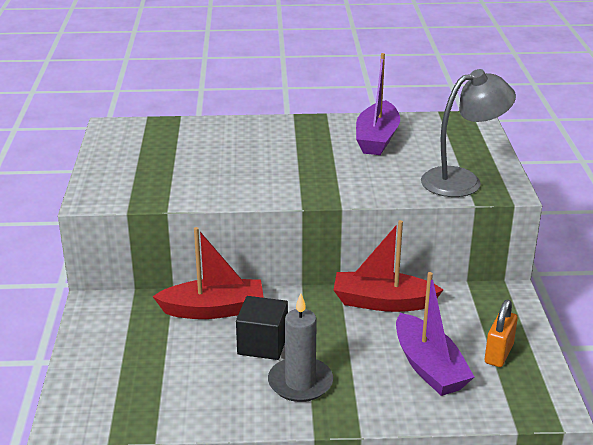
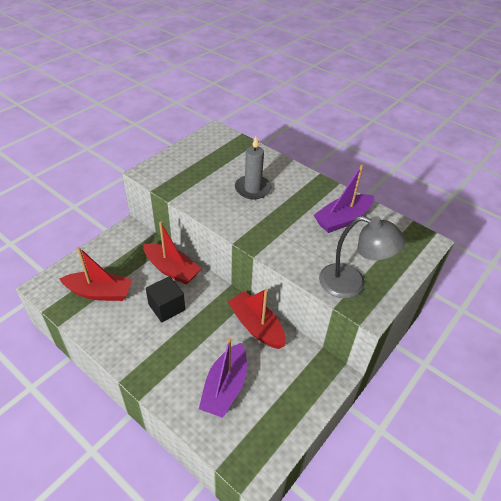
camera: 40 degrees right, 15 degrees up
(157, 380) = (100, 292): none -> red boat
(300, 382) = (154, 344): grey candle -> grey candle (252, 189)
(498, 354) = (273, 411): orange padlock -> none

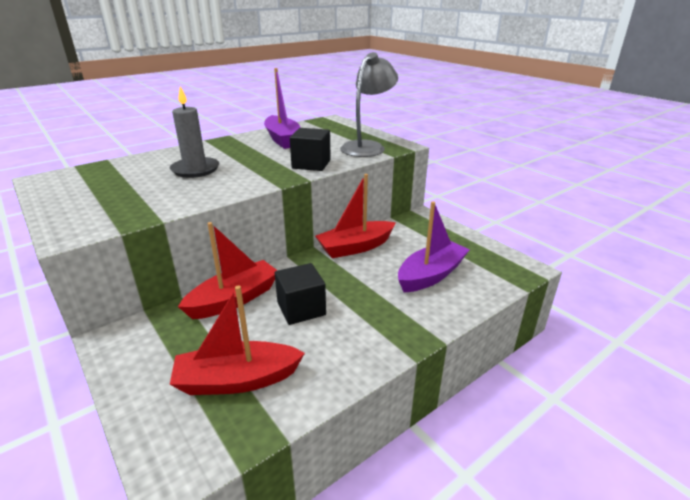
camera: 75 degrees left, 15 degrees down
(100, 292) = (237, 380): red boat -> red boat turned 120 degrees counterclockwise
(225, 387) = (431, 275): purple boat -> purple boat turned 75 degrees counterclockwise
(288, 251) = (311, 164): none -> black cube

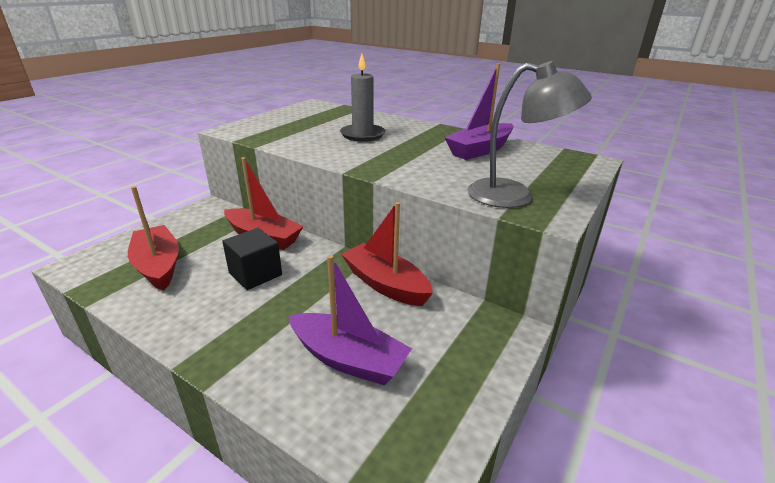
camera: 70 degrees right, 0 degrees up
(311, 164) = (418, 174): black cube -> none

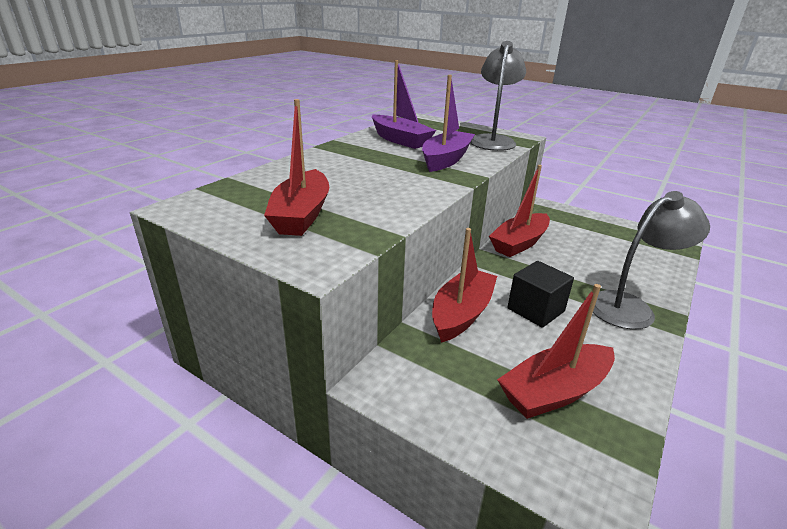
camera: 90 degrees left, 0 degrees up
(237, 340) = (630, 307): none -> grey lamp
(296, 124) = (301, 215): none -> red boat
(348, 359) = (611, 258): purple boat -> purple boat (446, 159)
(362, 135) = (354, 178): grey candle -> none

